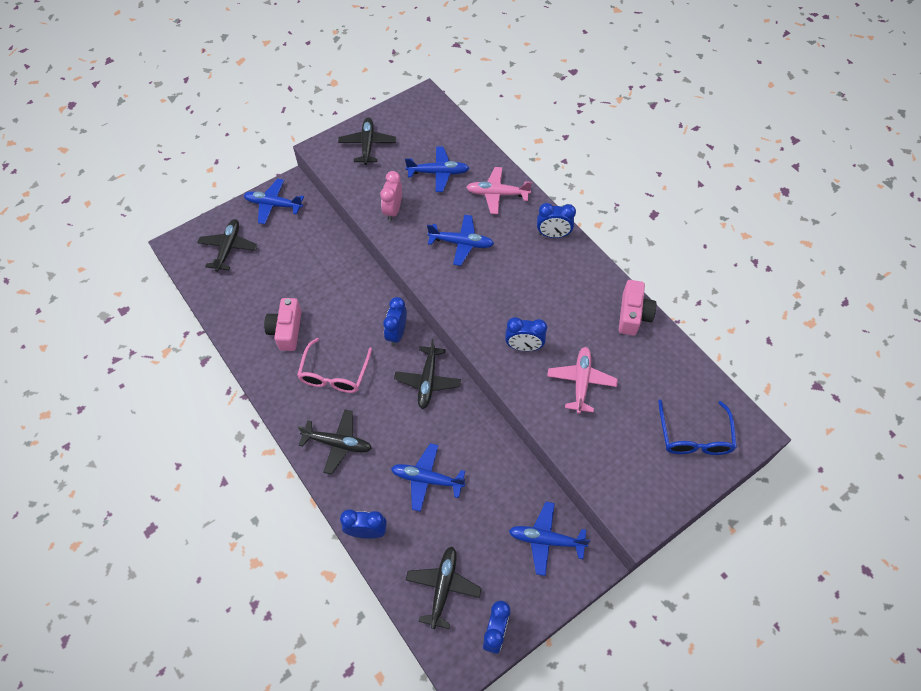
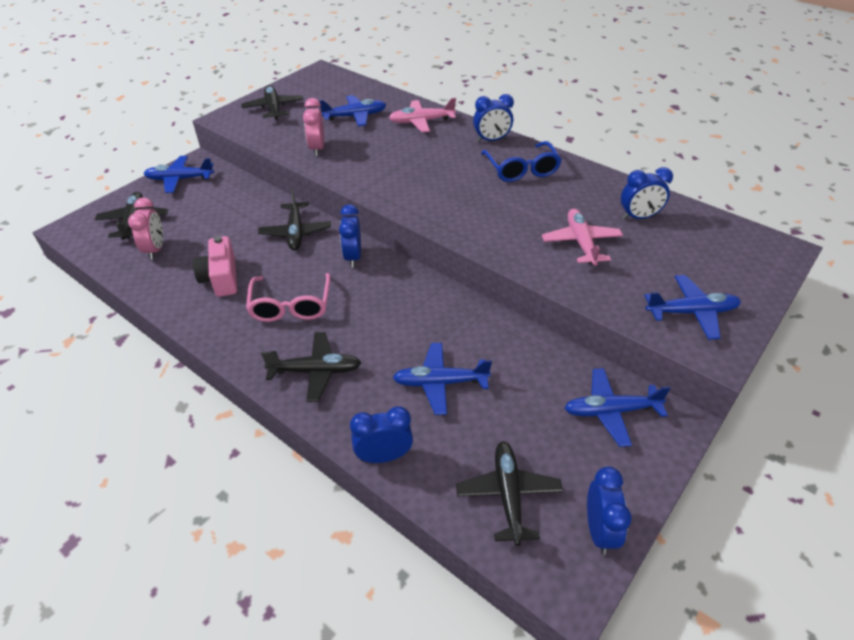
camera: 15 degrees left, 15 degrees down
(241, 286) = (155, 249): none -> pink clock
(427, 381) = (404, 290): black plane -> black plane (295, 232)
(461, 243) = (400, 160): blue plane -> blue plane (691, 312)
(523, 347) = (504, 226): blue clock -> blue clock (639, 217)
(633, 315) = (604, 182): pink camera -> none
(694, 436) = (726, 263): blue glasses -> blue glasses (521, 169)

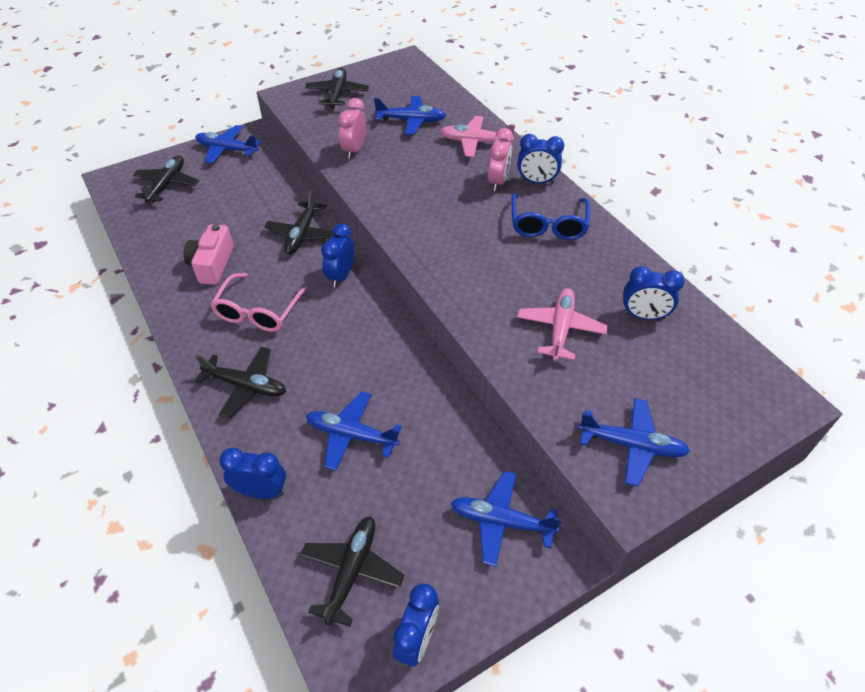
camera: 20 degrees right, 5 degrees up
(155, 249) = (171, 219): pink clock -> pink clock (498, 182)

